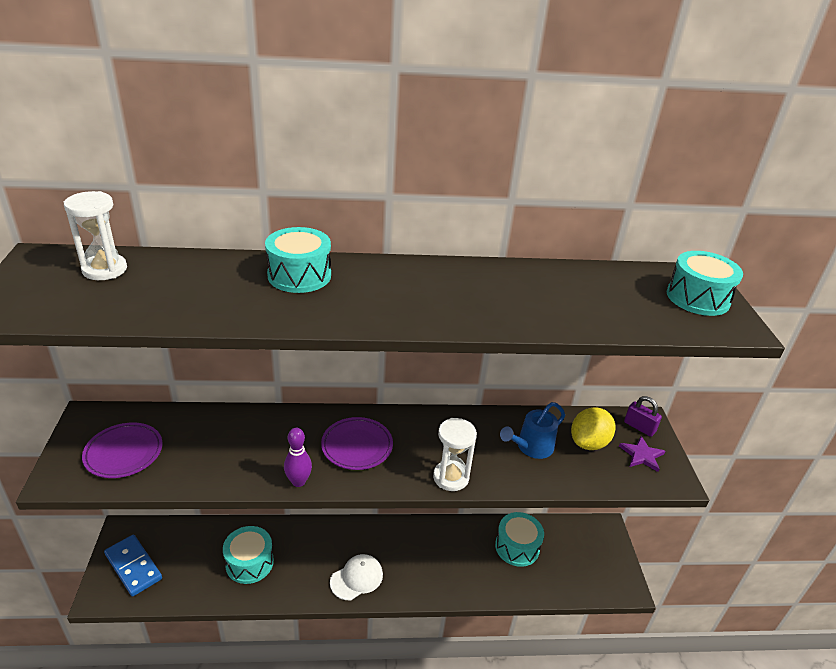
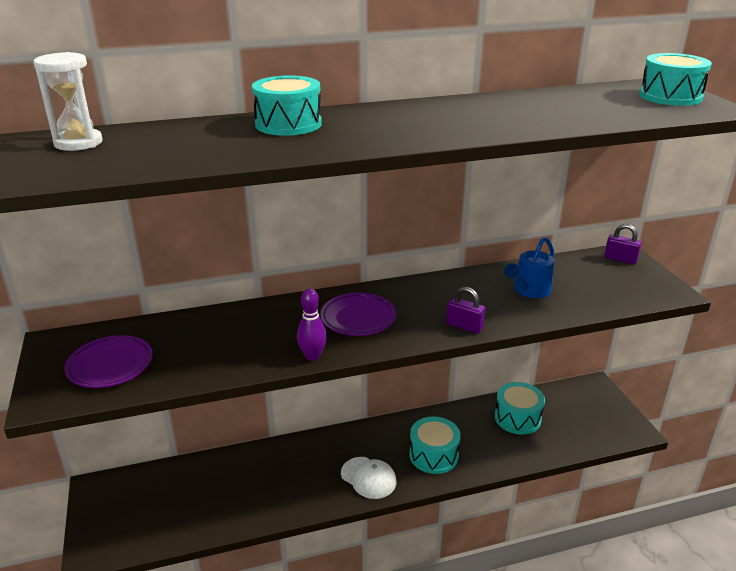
camera: 10 degrees left, 5 degrees down
(133, 567) = (120, 518): blue domino -> none
(249, 563) = (249, 487): turquoise drum -> turquoise drum (433, 455)
(356, 578) = (368, 478): white cap -> white cap turned 90 degrees clockwise
(451, 477) = (464, 326): white hourglass -> purple padlock
(588, 443) = (580, 278): yellow lemon -> none
(641, 455) = (633, 279): purple star -> none

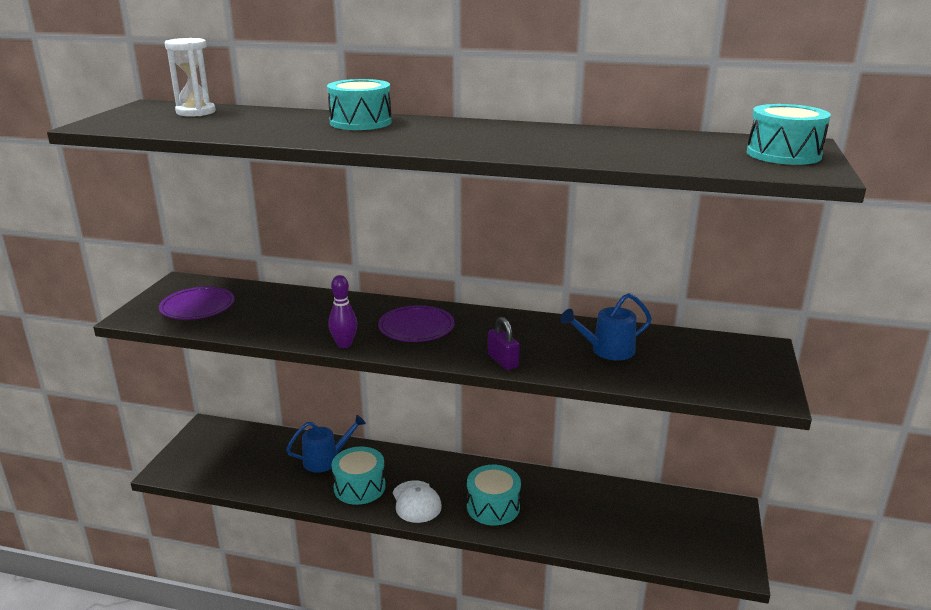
camera: 30 degrees right, 5 degrees down
(252, 472) = (326, 460): none -> blue watering can
(517, 418) = (610, 506): turquoise drum -> turquoise drum (359, 487)
(620, 259) = (751, 351): purple padlock -> none

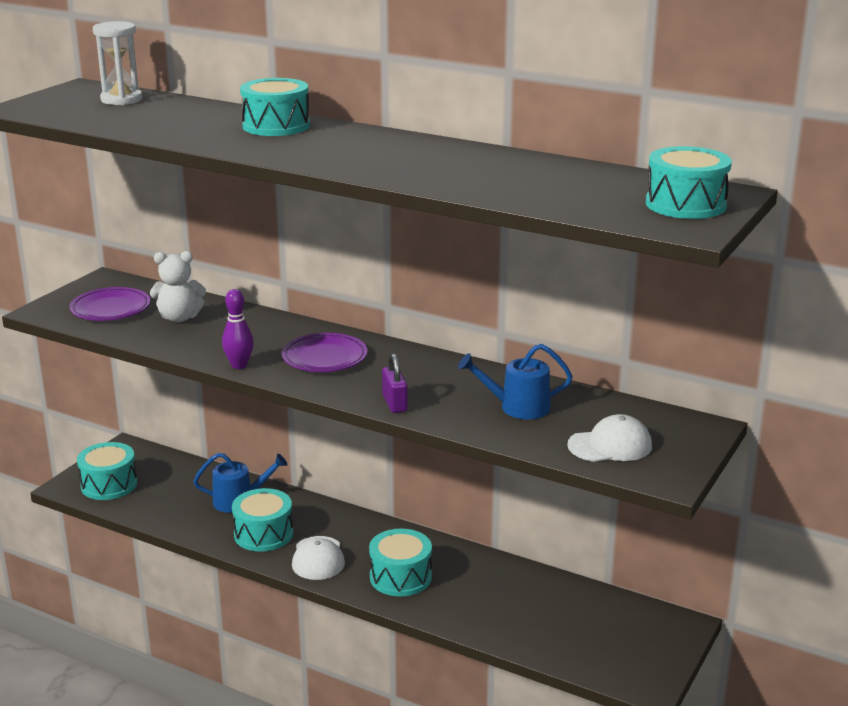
camera: 15 degrees right, 0 degrees up
(203, 463) = (109, 484): none -> turquoise drum
(266, 308) = (179, 318): none -> white teddy bear
(705, 374) = (610, 445): none -> white cap

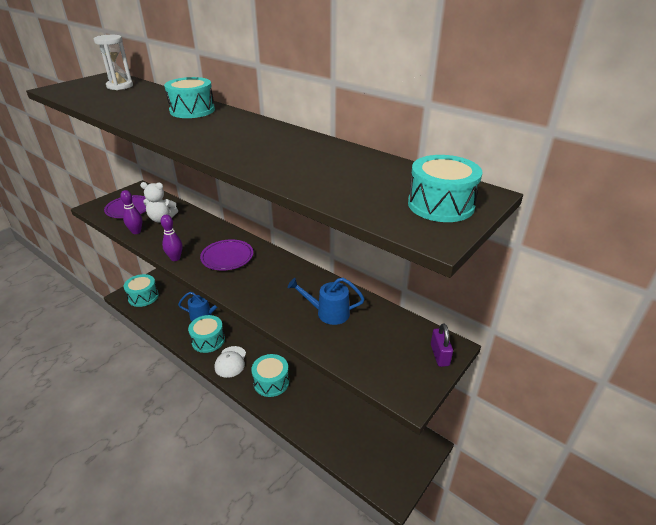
camera: 10 degrees right, 10 degrees up
(147, 337) = (136, 231): none -> purple bowling pin
(394, 403) = (252, 300): purple padlock -> purple padlock (439, 355)
(610, 445) = (378, 356): white cap -> none

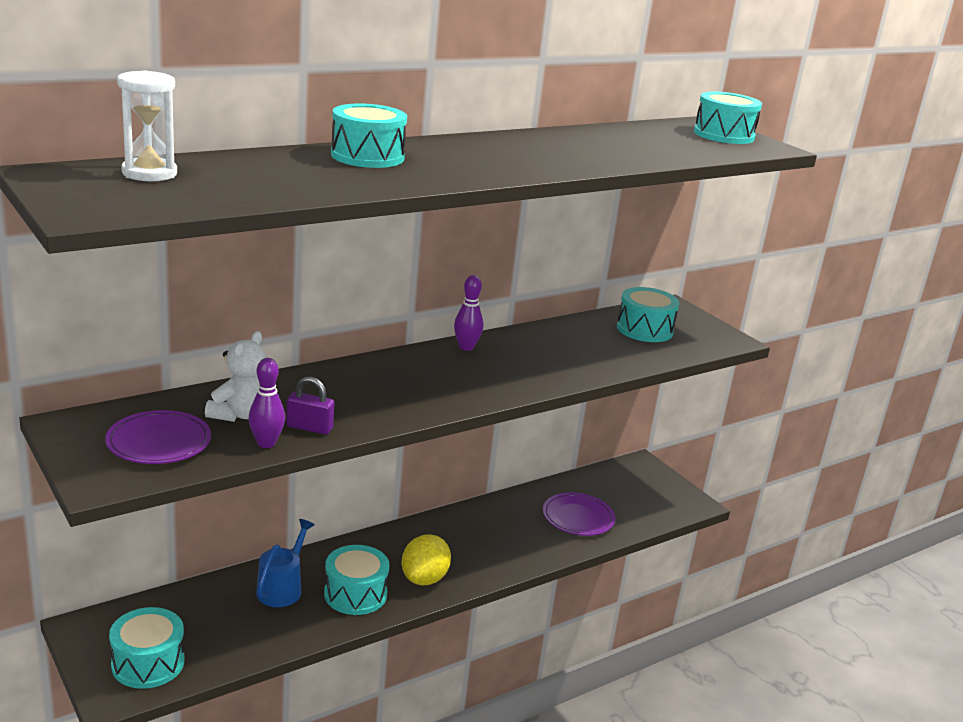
camera: 75 degrees left, 10 degrees down
(175, 258) = (392, 418): purple bowling pin -> purple bowling pin (466, 347)
(227, 257) = (423, 380): purple plate -> purple plate (578, 518)
(230, 362) = (424, 578): white cap -> yellow lemon
(271, 382) = (490, 548): turquoise drum -> turquoise drum (644, 329)
(328, 313) = (591, 344): blue watering can -> none
(439, 355) = (683, 313): purple padlock -> purple padlock (309, 427)

